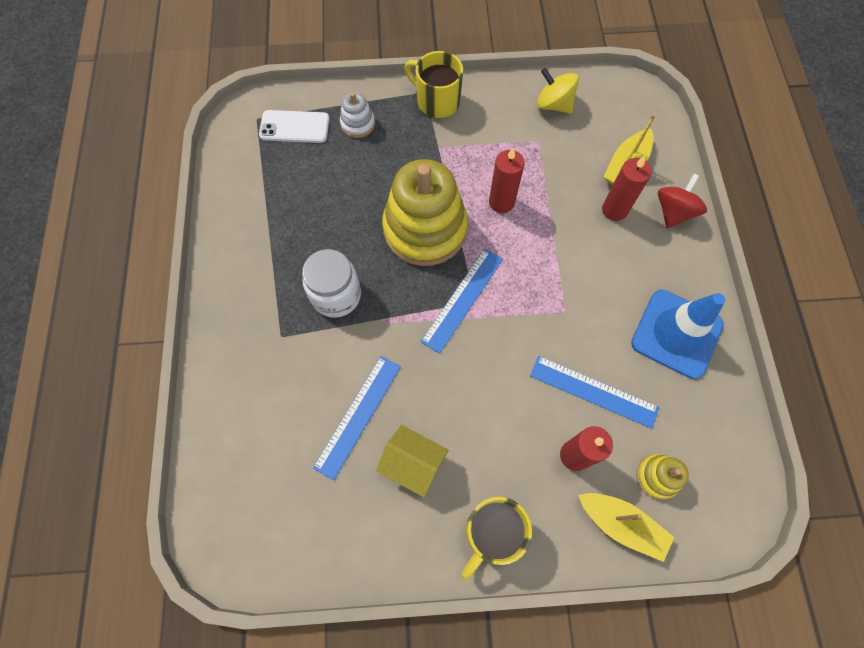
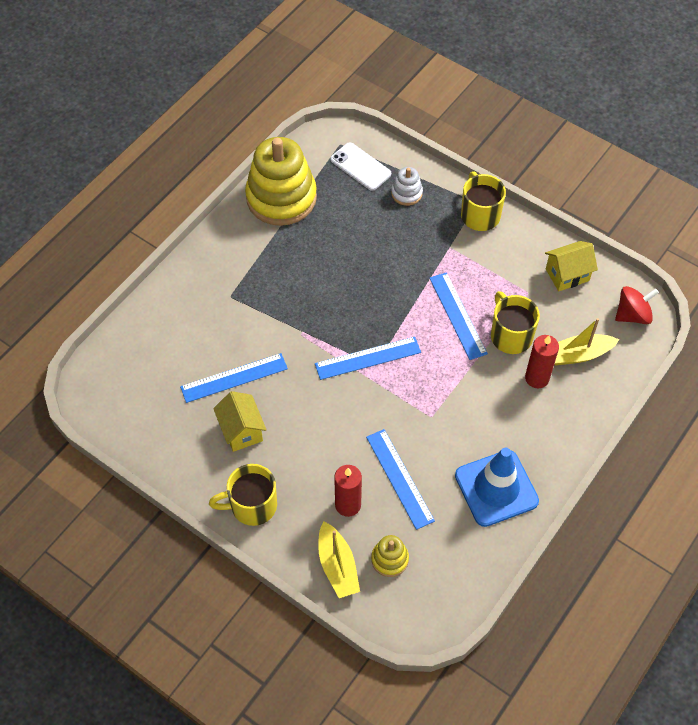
camera: 40 degrees right, 10 degrees down
(336, 295) = (287, 296): white jar -> none
(425, 229) = (386, 295): yellow stacking toy -> yellow stacking toy (281, 198)
(501, 202) = (458, 315): red candle -> blue ruler
(553, 104) = (567, 275): yellow spinning top -> yellow house
(559, 188) = (510, 335): none -> yellow mug
(673, 212) = (581, 411): red spinning top -> red spinning top (632, 315)

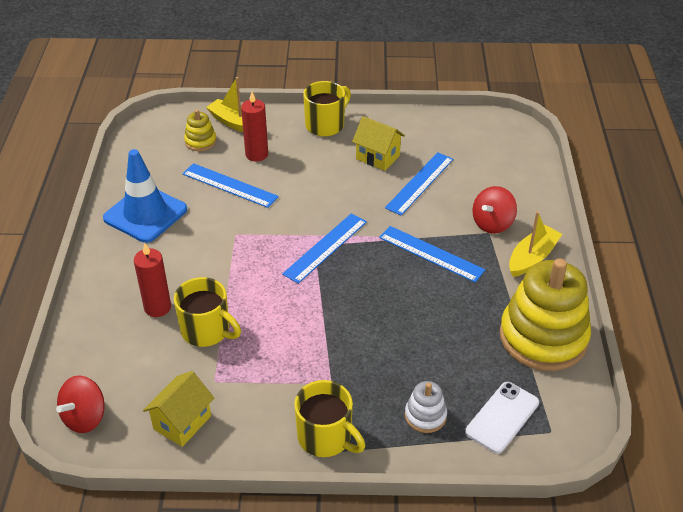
camera: 145 degrees right, 15 degrees down
(218, 303) = (492, 223): none -> red spinning top
(360, 167) = (502, 417): white phone -> white phone turned 60 degrees counterclockwise
(458, 315) = (272, 322): blue ruler -> blue ruler (431, 254)
(578, 354) = (126, 348): yellow boat -> yellow boat (532, 258)

